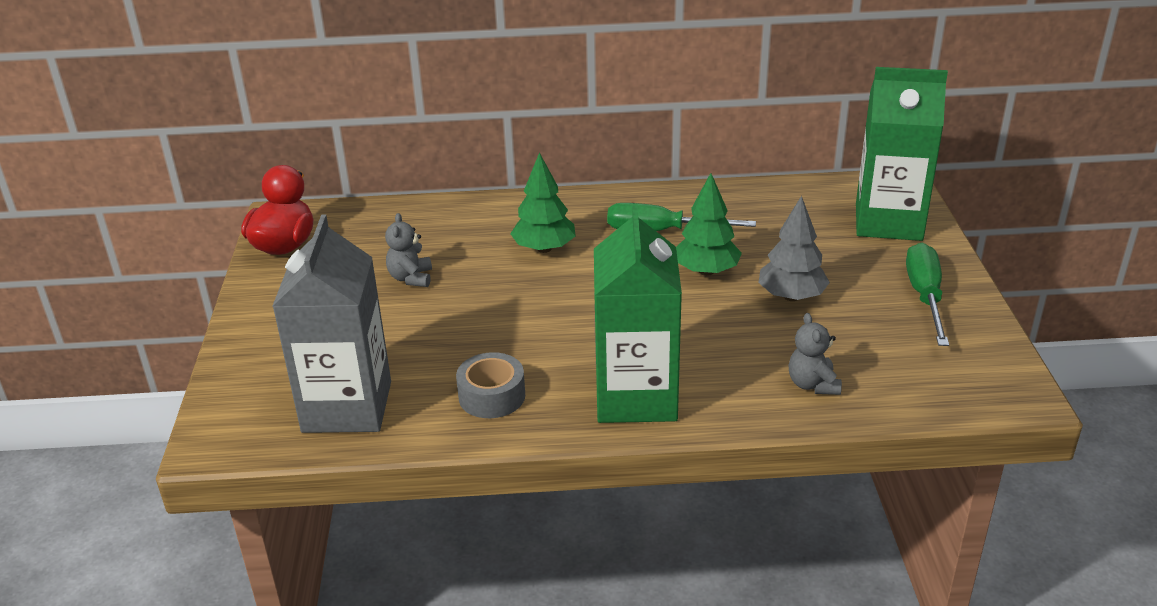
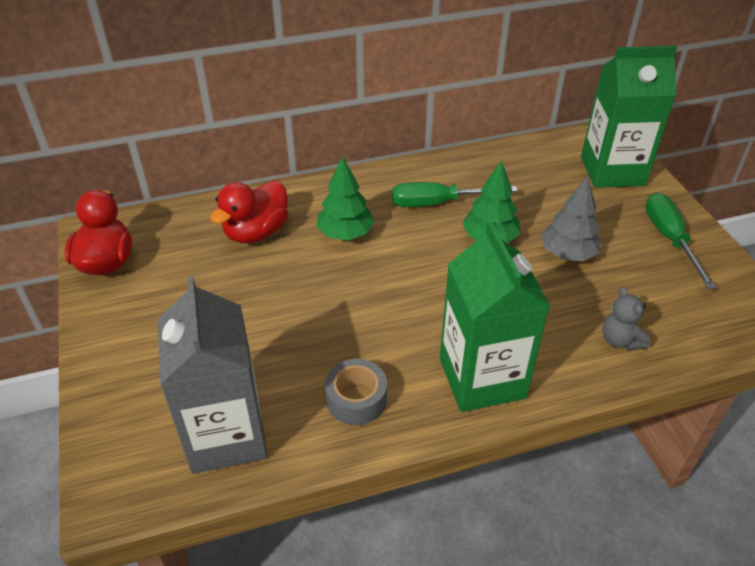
camera: 15 degrees left, 10 degrees up
(411, 278) = (238, 281): grey teddy bear -> none
(448, 236) = (256, 232): none -> red duck

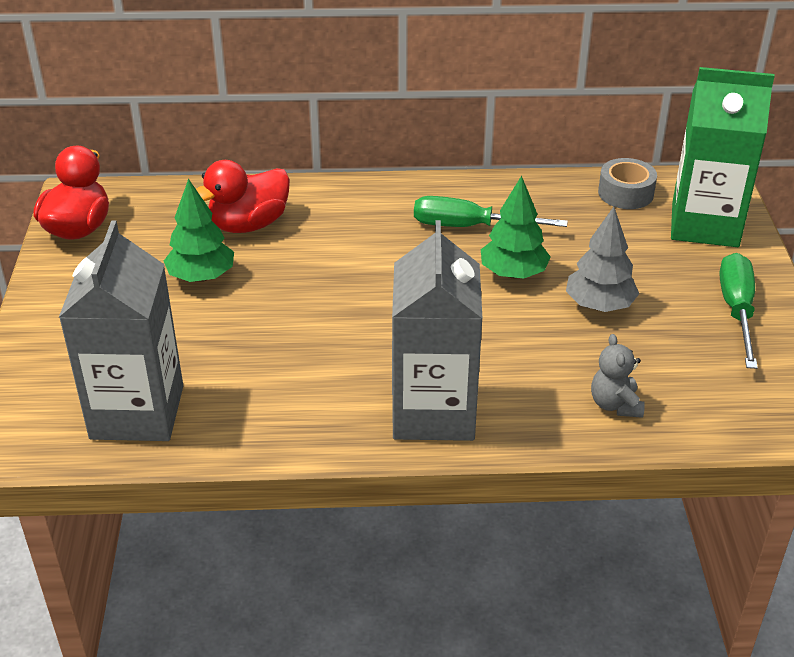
camera: 15 degrees right, 5 degrees down
(345, 234) = (347, 242): green tree -> green tree (201, 277)
(356, 399) = (286, 406): grey tape -> grey tape (625, 193)
(482, 378) = (433, 412): green carton -> grey carton

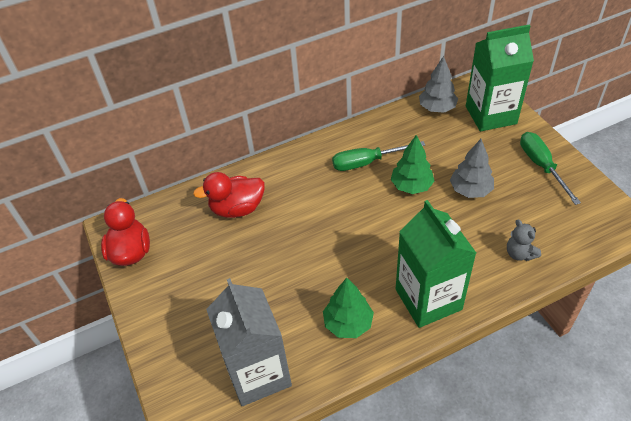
camera: 20 degrees left, 10 degrees up
(201, 277) = (233, 258): green tree -> green tree (348, 323)
(249, 225) = (237, 208): red duck -> red duck turned 45 degrees clockwise
(433, 412) = (428, 299): grey carton -> green carton
(625, 193) = (437, 108): grey tape -> grey tree

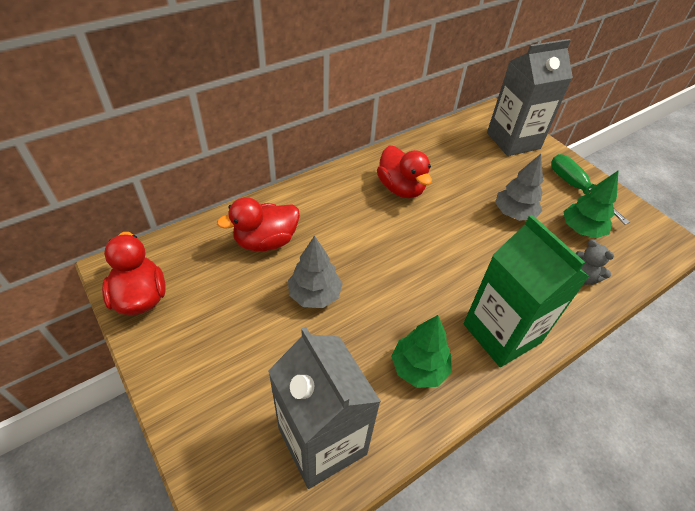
camera: 15 degrees left, 0 degrees up
(367, 162) = (401, 188): green screwdriver -> red duck
(411, 186) = (453, 211): green tree -> green tree (581, 230)
(437, 108) = (459, 135): grey tree -> grey tree (314, 295)
(490, 115) = (513, 141): green carton -> grey carton

